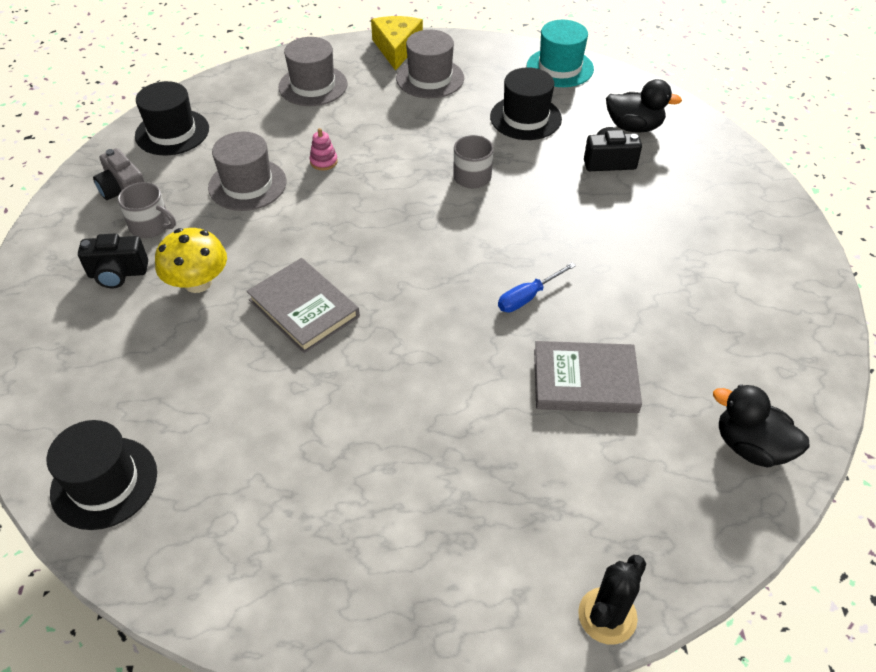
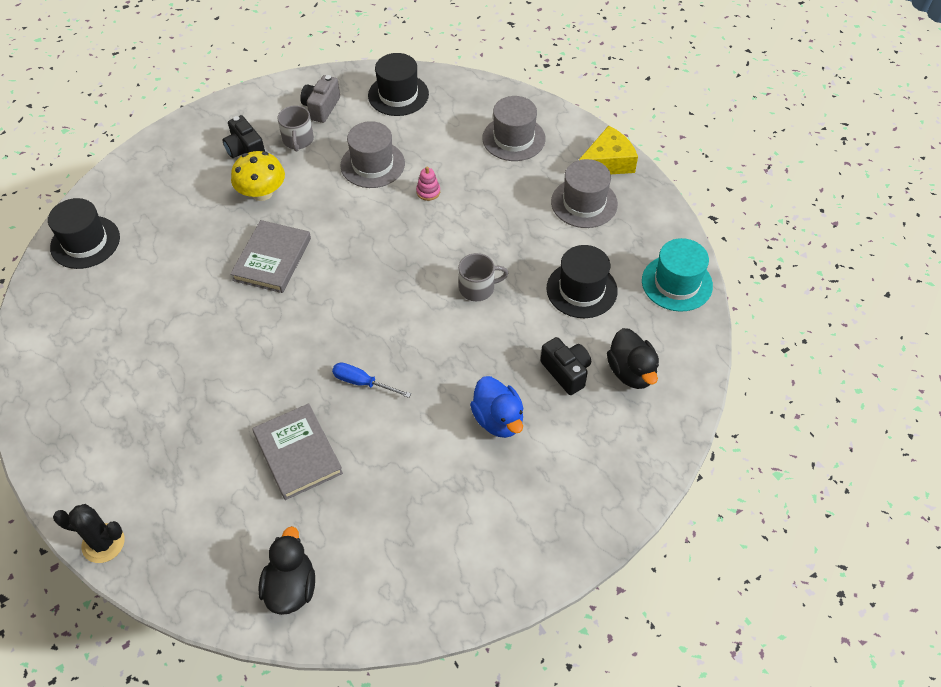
camera: 60 degrees right, 5 degrees up
(633, 222) = (498, 419): none -> blue duck

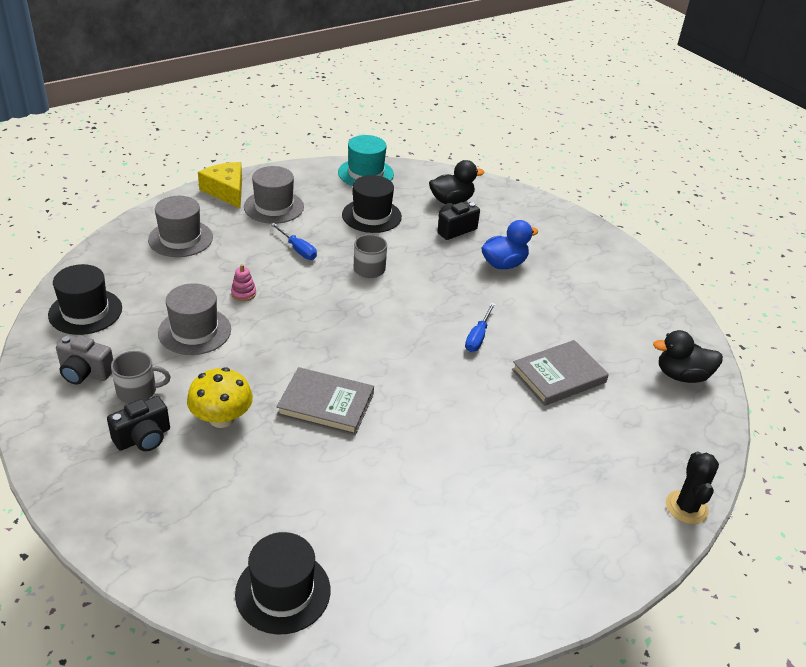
camera: 95 degrees left, 15 degrees down
(506, 227) = (298, 249): none -> blue screwdriver

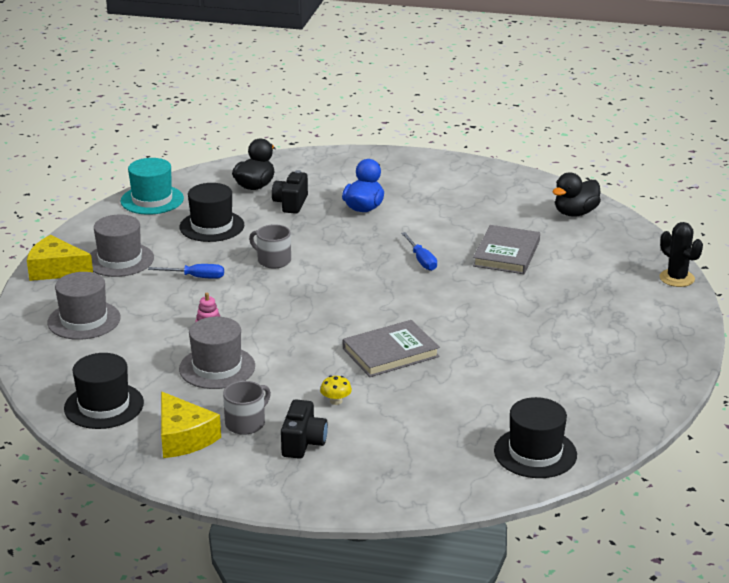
camera: 40 degrees left, 10 degrees down
(85, 373) = (183, 437): grey camera -> yellow cheese
(221, 418) = (336, 401): yellow mushroom -> yellow mushroom, size x0.50

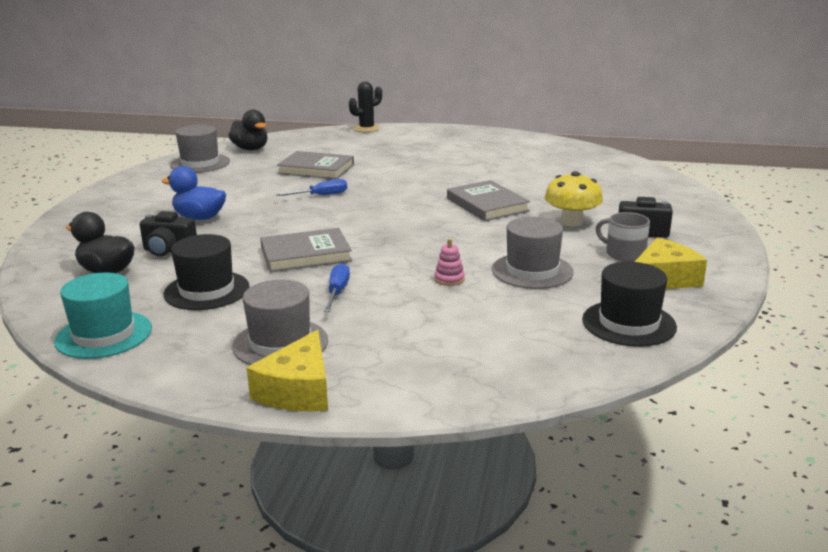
camera: 90 degrees left, 5 degrees down
(84, 320) = (442, 354): grey hat -> grey hat (200, 163)
(273, 260) = (306, 254): grey mug -> grey book
(336, 401) = (571, 222): yellow mushroom -> yellow mushroom, size x2.00
(535, 453) = (611, 166): black hat -> none

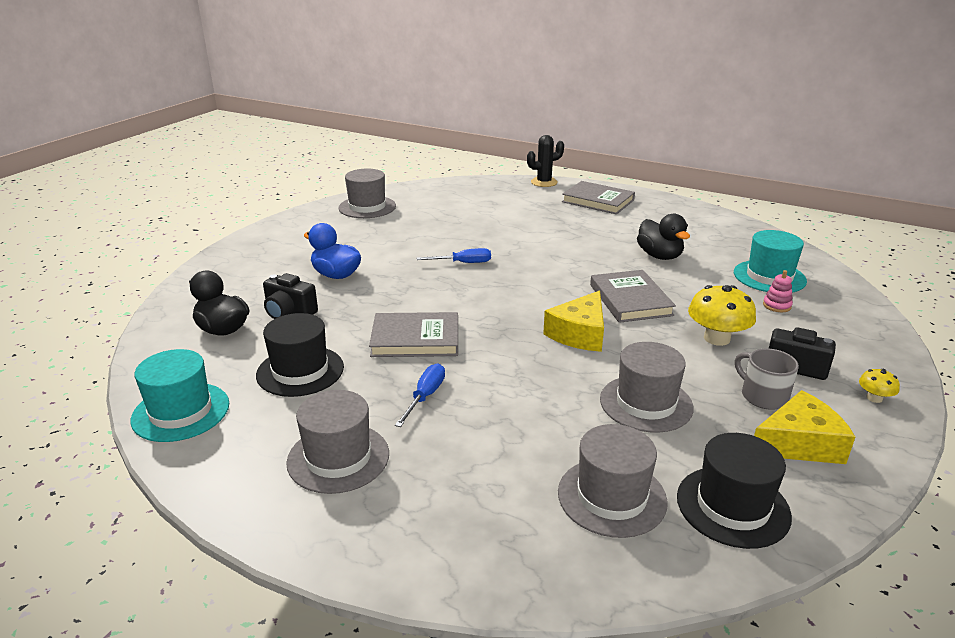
camera: 15 degrees right, 5 degrees up
(250, 149) = (421, 195): black duck -> black duck (659, 256)
(298, 390) = (327, 530): yellow cheese -> yellow cheese (579, 334)
(316, 169) = (473, 228): grey book -> grey book (598, 201)
(449, 279) = (549, 399): pink stacking toy -> pink stacking toy (776, 305)
(531, 332) = (612, 496): none -> grey hat
(597, 176) = (769, 277): none -> turquoise hat
(709, 244) = (874, 398): none -> yellow mushroom

